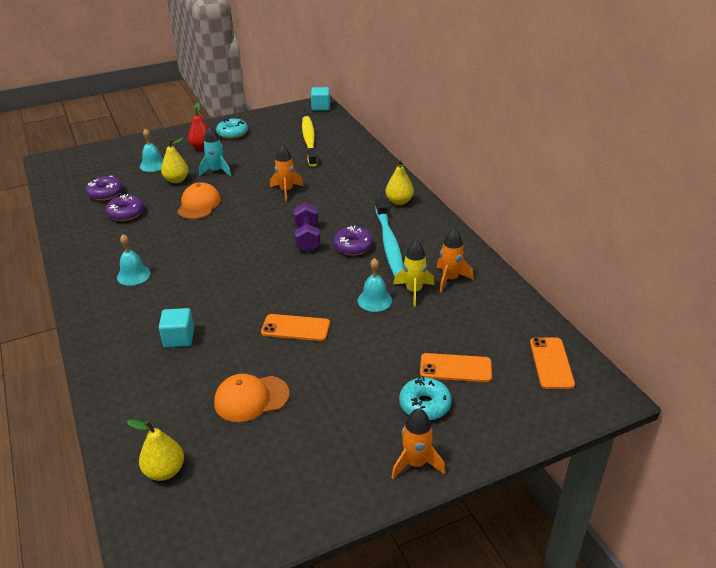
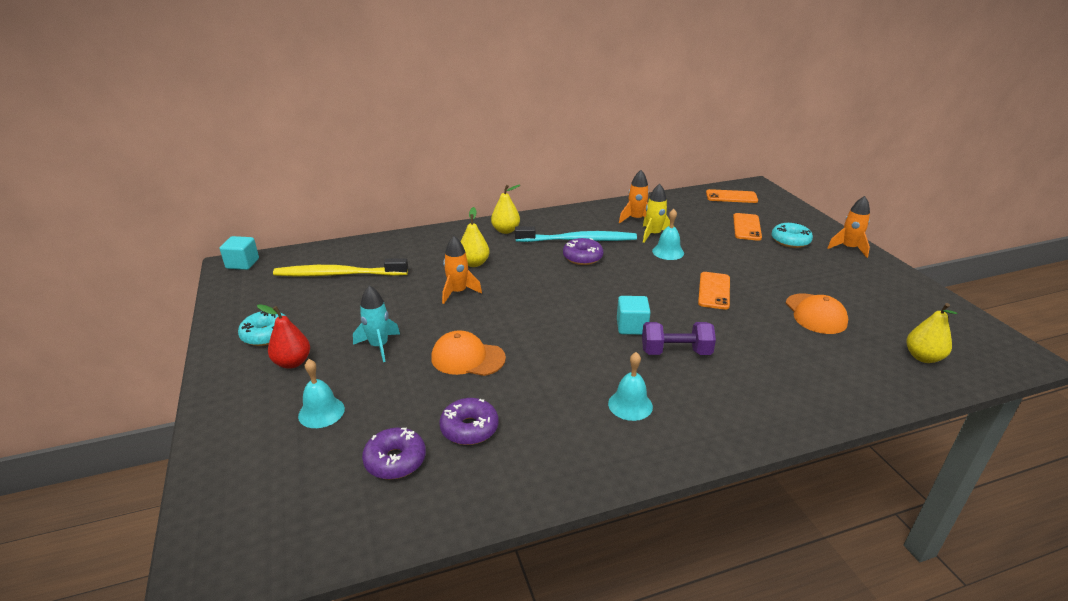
camera: 85 degrees left, 5 degrees down
(176, 180) = (387, 383): yellow pear -> yellow pear (474, 263)
(179, 338) = (745, 359): turquoise cube -> turquoise cube (631, 327)
(307, 238) = (563, 281): purple dumbbell -> purple dumbbell (675, 352)

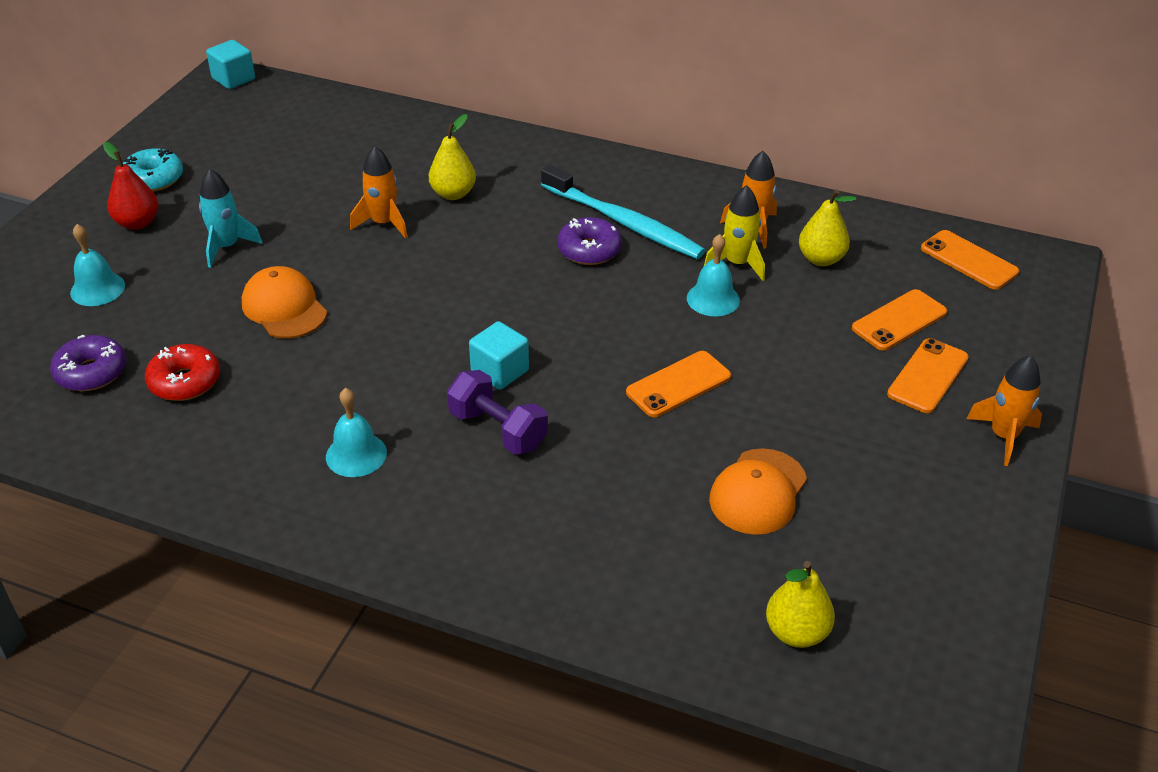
camera: 40 degrees right, 10 degrees up
(338, 274) = (300, 137): yellow toothbrush -> none
(469, 428) = (185, 381): purple donut -> red donut
(505, 230) = (556, 164): yellow pear -> yellow pear (821, 259)
(790, 241) = (927, 376): turquoise donut -> orange phone

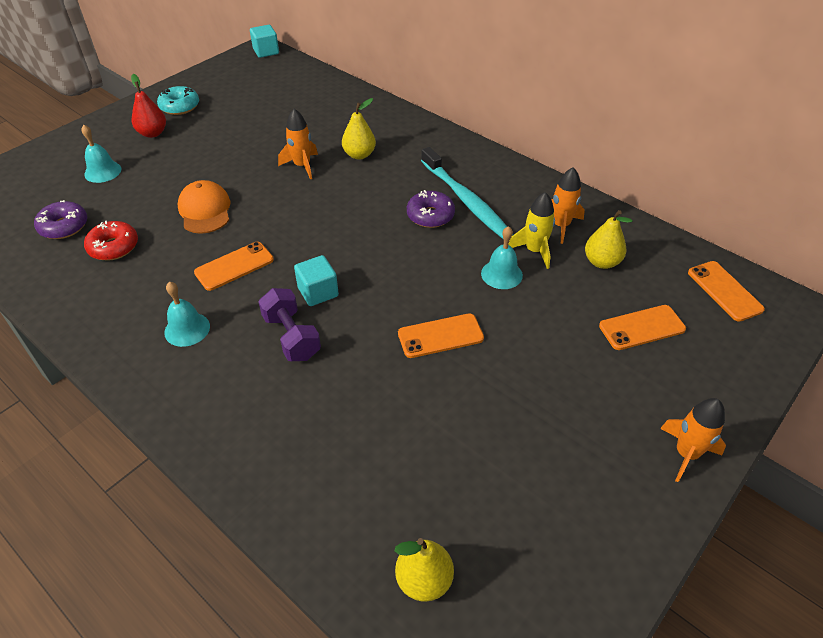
camera: 20 degrees right, 5 degrees up
(227, 247) = (195, 161): turquoise rocket -> none
(758, 492) = (456, 443): orange cap -> none
(927, 376) = (644, 381): orange phone -> orange phone (234, 266)

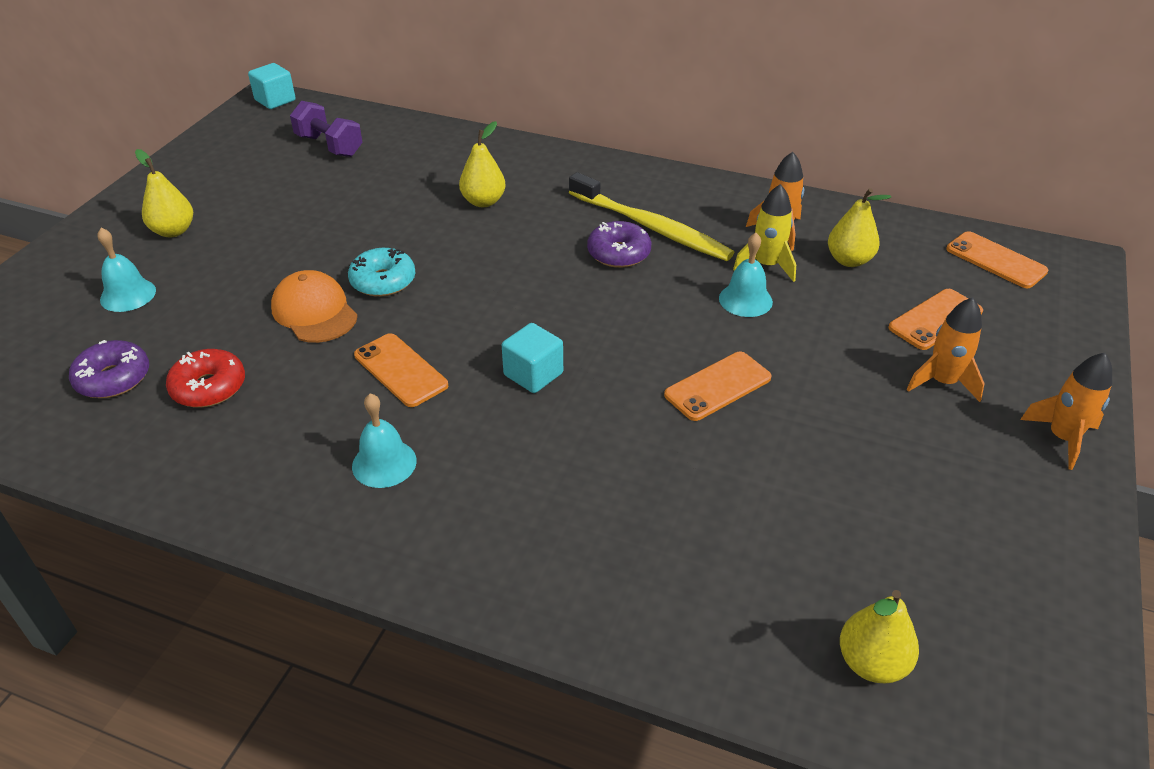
camera: 20 degrees left, 5 degrees down
(153, 133) = (173, 231): red pear -> yellow pear
(180, 107) = (192, 190): turquoise donut -> turquoise donut (383, 281)
(234, 266) = (400, 370): orange phone -> orange phone turned 75 degrees counterclockwise
(291, 337) = (533, 435): purple dumbbell -> purple dumbbell (329, 146)
(302, 166) = (415, 230): orange rocket -> orange rocket (942, 382)
(466, 201) = (651, 227): turquoise toothbrush -> yellow toothbrush

